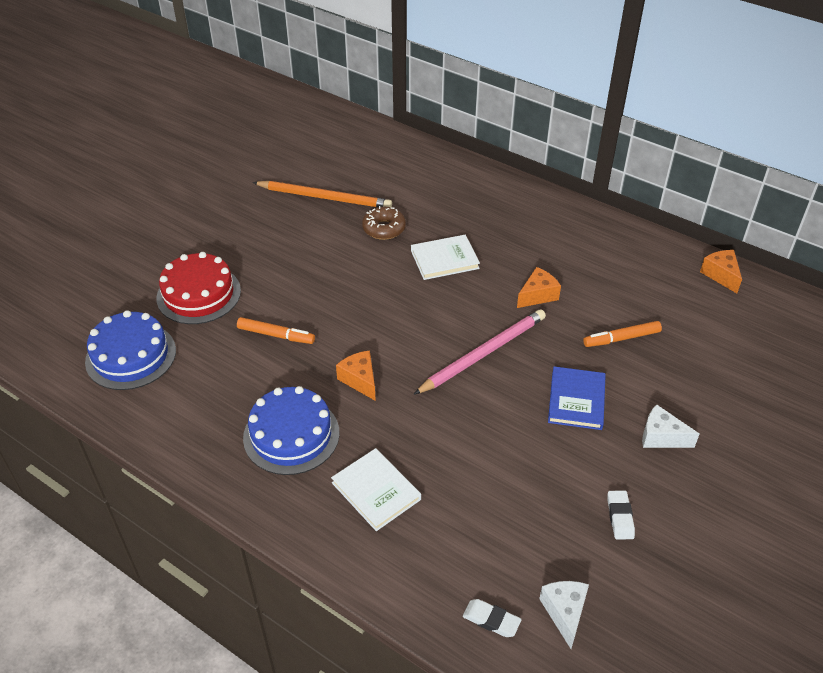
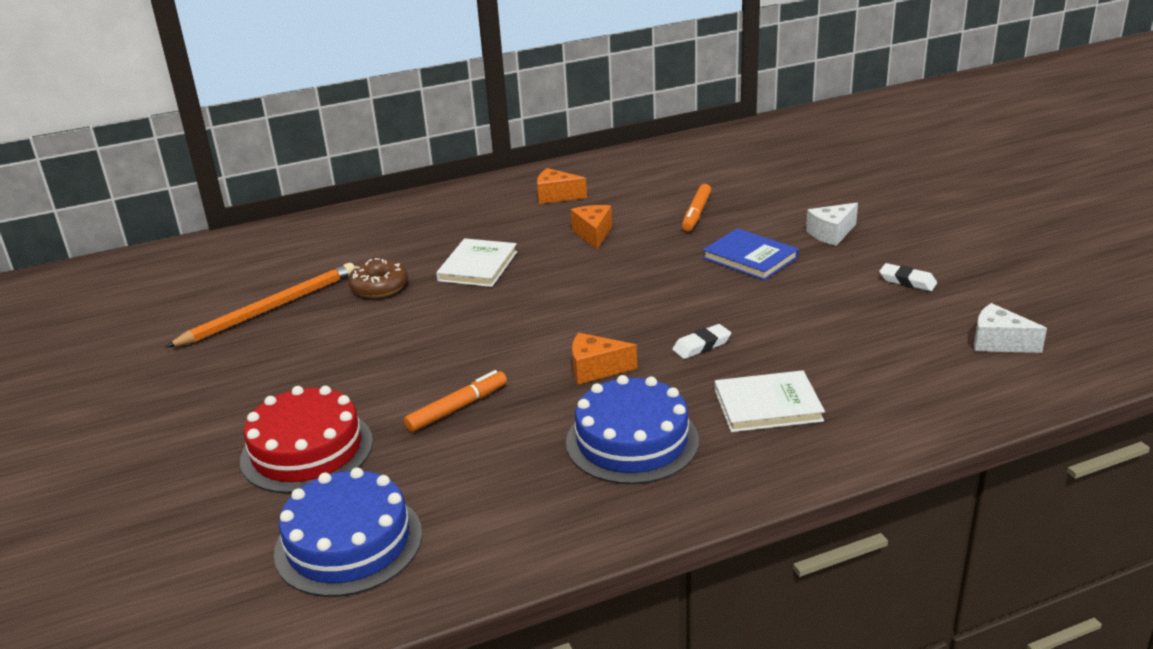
camera: 55 degrees left, 15 degrees down
(483, 353) = (638, 285): pink pencil -> none
(491, 620) = (984, 385): white eraser -> white eraser (701, 345)
(721, 275) = (671, 149): orange cheese -> orange cheese (556, 196)

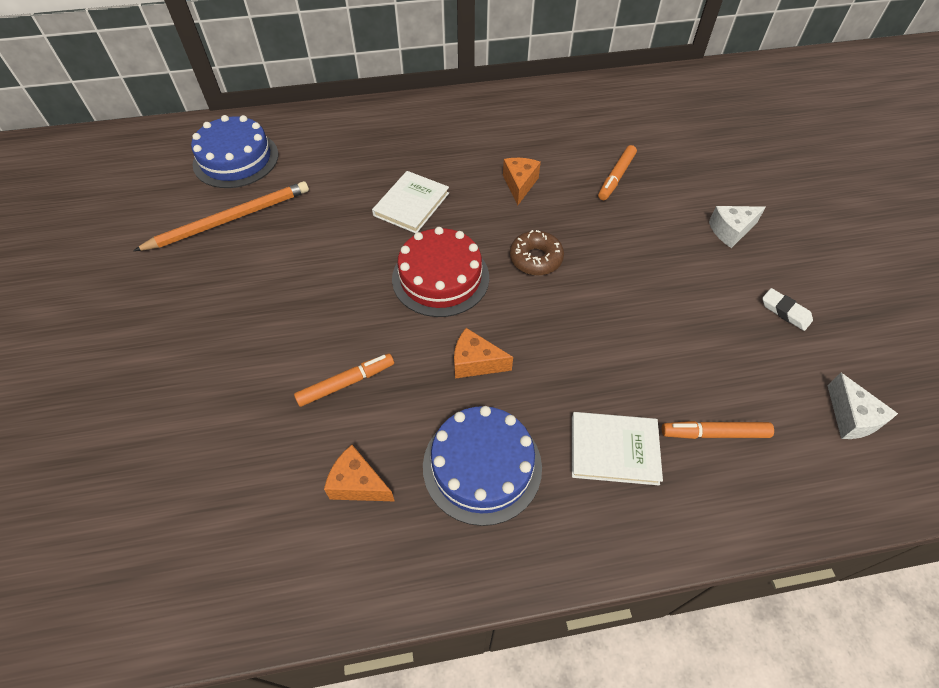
camera: 10 degrees right, 25 degrees up
(307, 450) = (211, 405): red cake -> red cake (440, 277)
(348, 543) = (212, 533): blue cake -> blue cake (236, 159)
(379, 287) = (324, 212): brown donut -> brown donut (535, 259)
(556, 196) = (501, 128): orange cheese -> orange cheese (358, 484)
(701, 345) = (575, 354): white eraser -> none
(750, 258) = (649, 247): blue book -> none
(866, 376) = (714, 433): none -> orange marker
(998, 342) = (851, 418): white cheese -> white cheese turned 150 degrees counterclockwise

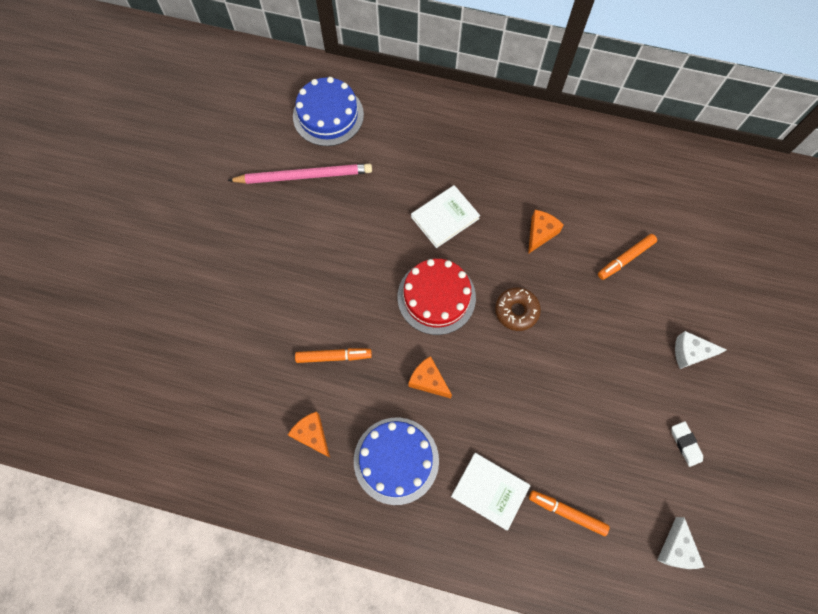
camera: 25 degrees right, 15 degrees up
(230, 219) = (304, 176): orange pencil -> pink pencil

